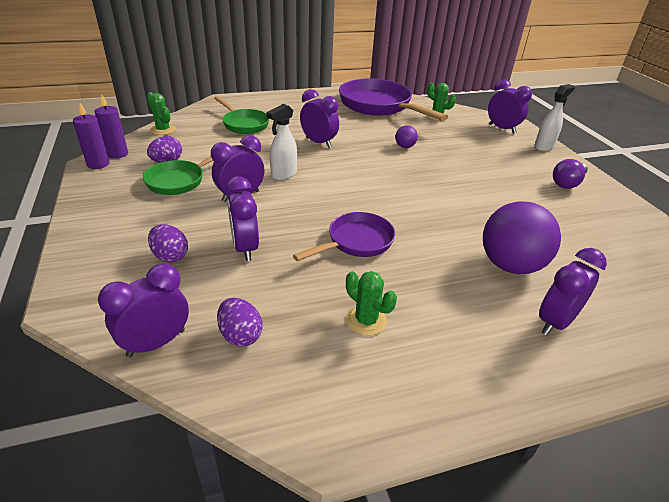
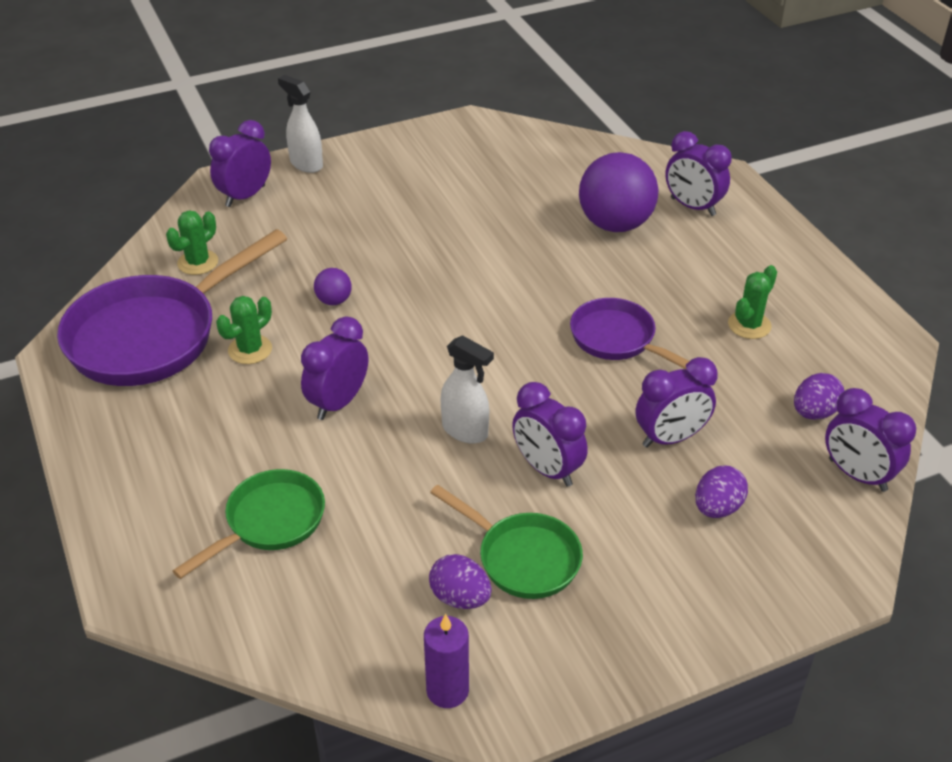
camera: 95 degrees left, 5 degrees up
(98, 164) = (496, 705): purple candle -> none
(163, 130) = (320, 652): green cactus -> green cactus (250, 350)
(567, 183) = (415, 160): purple light bulb -> none

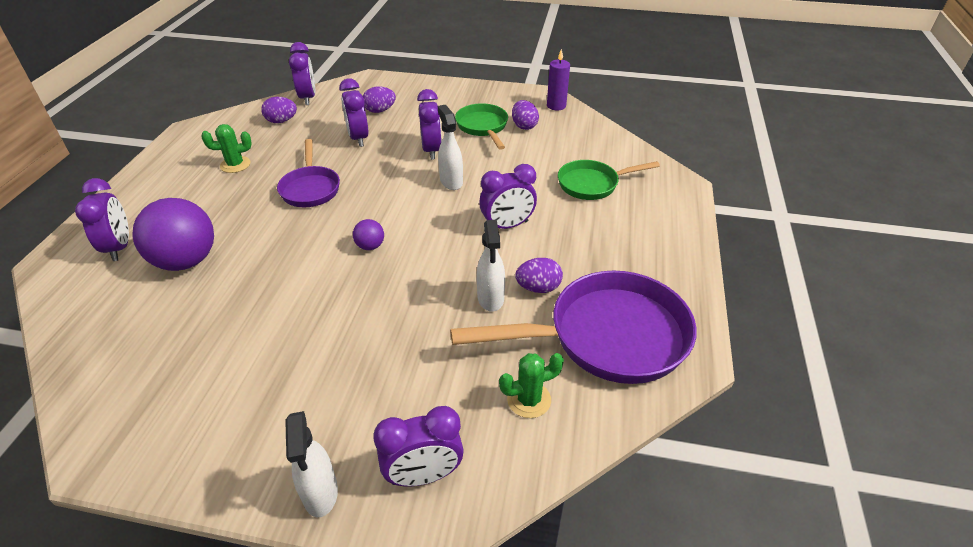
camera: 145 degrees left, 0 degrees up
(250, 350) = (538, 288): green cactus -> purple egg
(291, 319) = (490, 298): none -> white spray bottle
(334, 300) = (447, 299): purple ball -> purple ball (370, 246)
(670, 438) = (358, 138): purple clock -> purple clock turned 120 degrees counterclockwise

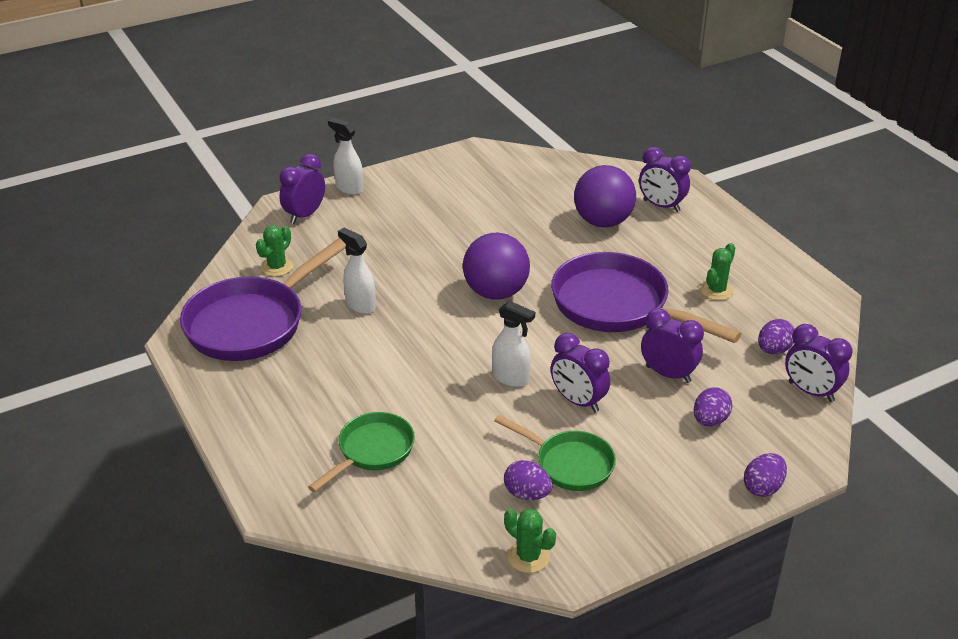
camera: 140 degrees right, 5 degrees down
(310, 188) = (617, 306): purple pan -> purple pan, size x1.76
(370, 246) = (496, 292): purple ball -> purple ball, size x2.24
(507, 226) = (409, 364): purple clock -> none
(538, 288) = (332, 329): purple egg -> purple egg (763, 487)
(556, 106) = (528, 557): purple candle -> green cactus

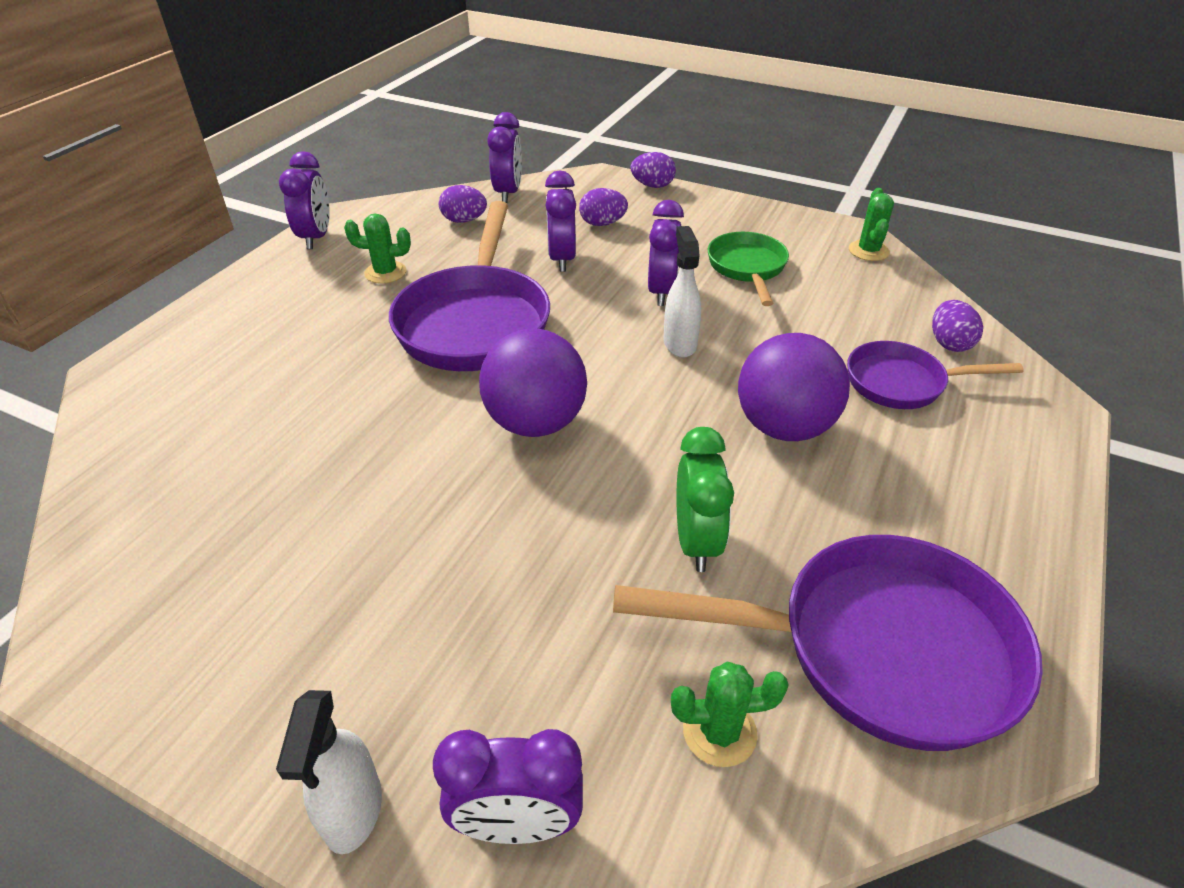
camera: 125 degrees left, 5 degrees up
(360, 305) = (696, 542): white spray bottle -> green clock
(372, 451) = (902, 383): green pan -> purple pan
(527, 494) = (811, 275): purple egg -> purple egg (949, 343)
(603, 222) = (280, 398): purple ball -> purple ball (784, 427)
(661, 206) = (204, 364): purple clock -> purple clock (316, 238)

